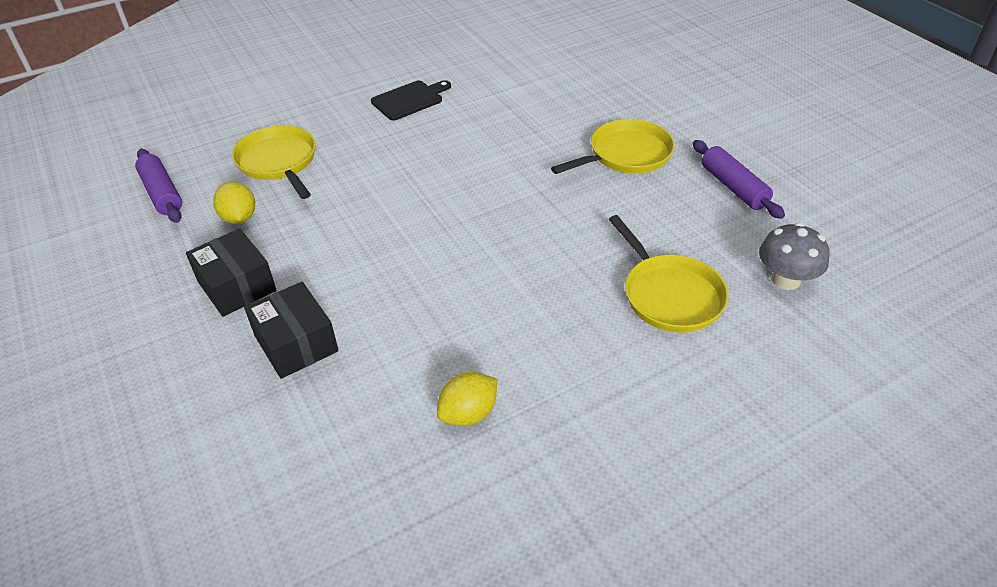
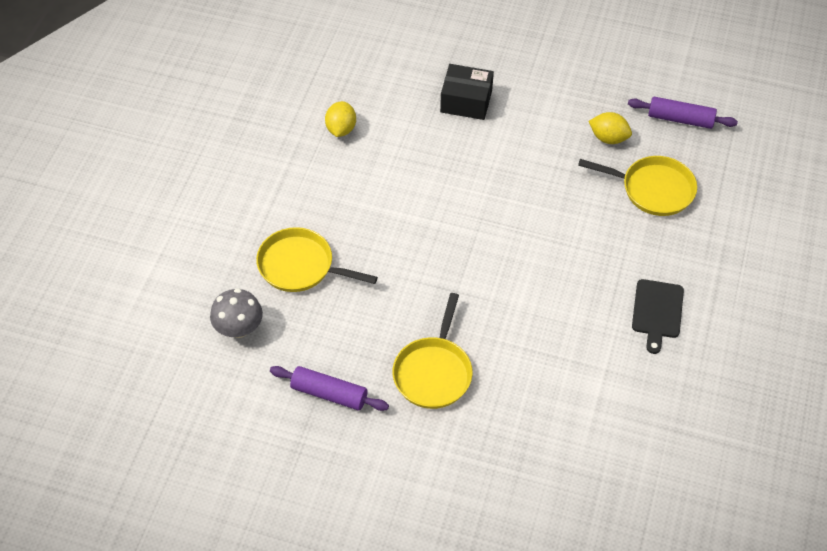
camera: 135 degrees right, 10 degrees up
(237, 286) = (542, 104): black box -> none

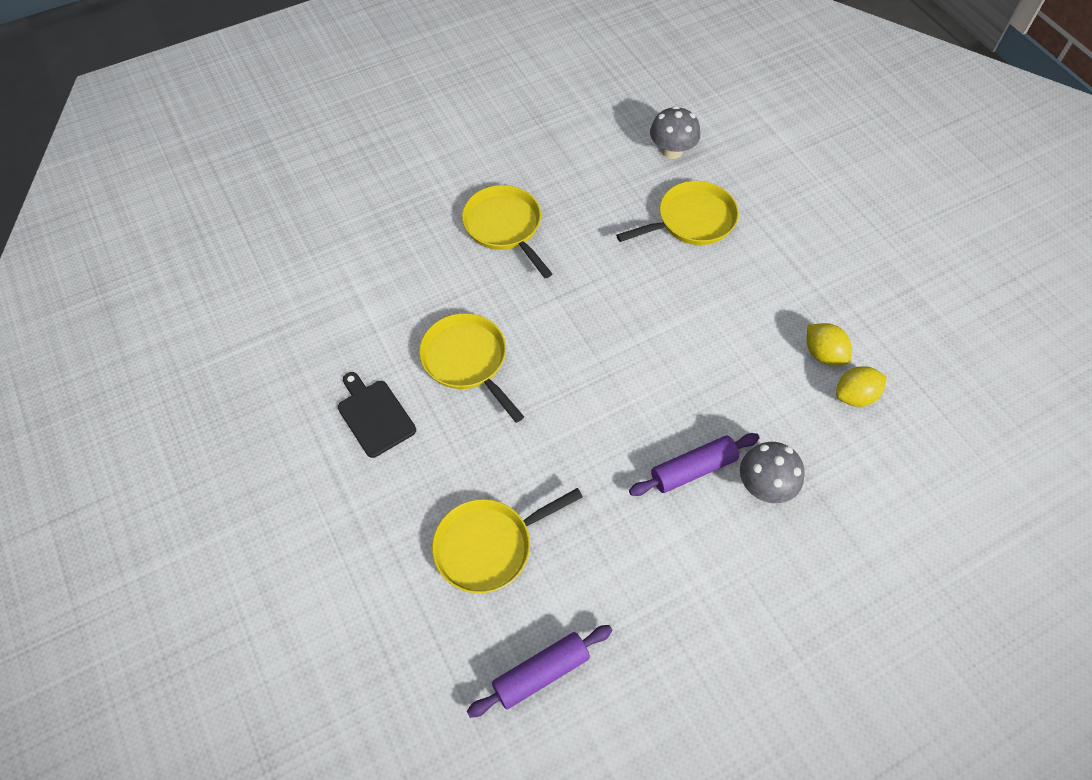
camera: 135 degrees right, 5 degrees up
(329, 394) = (558, 160): purple rolling pin -> purple rolling pin (693, 469)
(466, 101) = (765, 485): black box -> grey mushroom
(562, 298) = (467, 361): none -> yellow pan
(608, 138) = (589, 571): yellow lemon -> yellow lemon (855, 396)

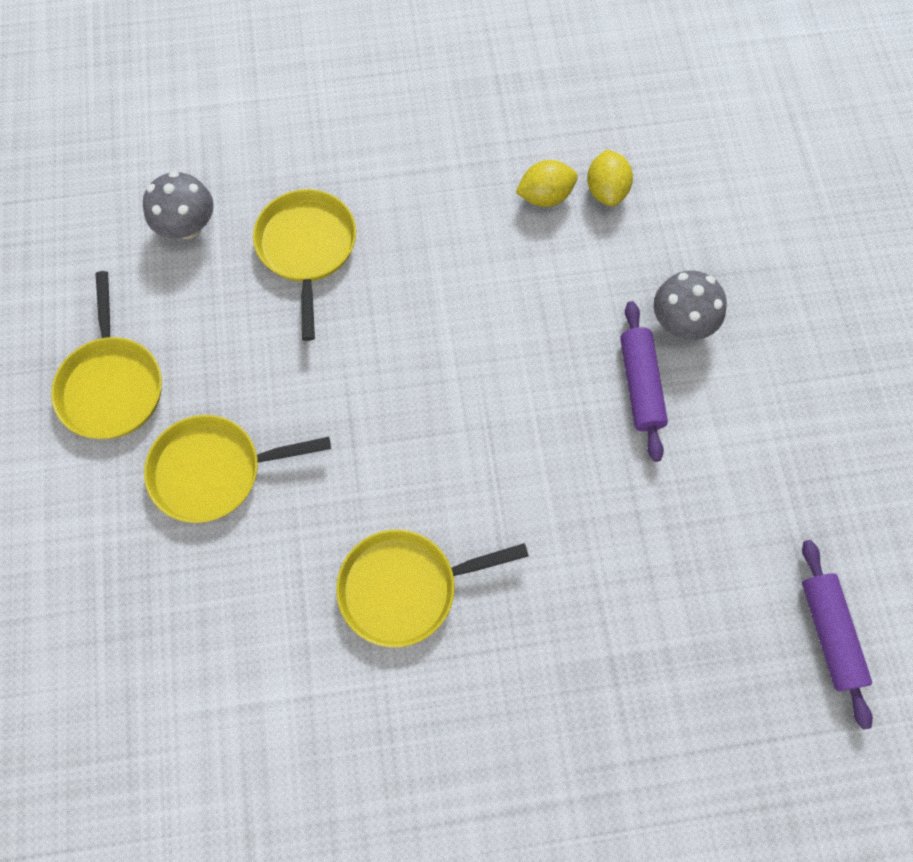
camera: 70 degrees left, 10 degrees up
(374, 415) = (443, 733): black cutting board -> none
(489, 546) = (666, 642): yellow pan -> yellow pan (112, 385)

